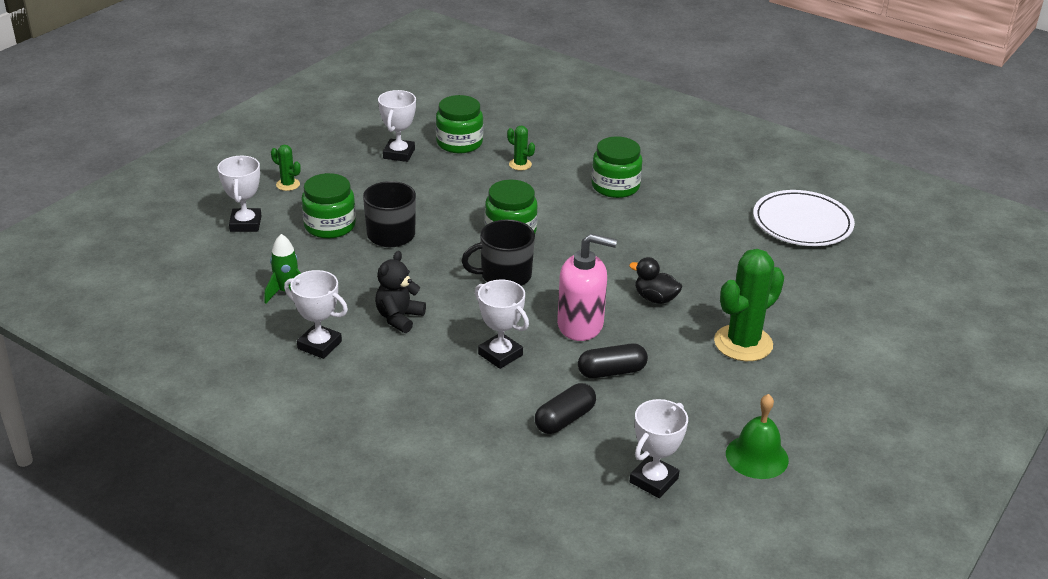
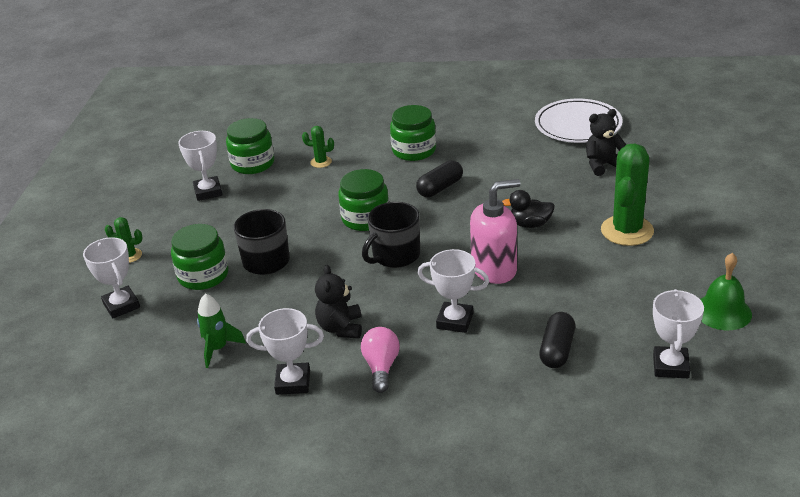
camera: 25 degrees left, 0 degrees up
(401, 365) = (381, 367): none -> pink light bulb
(611, 372) = (554, 295): black capsule -> black capsule (440, 188)
(786, 271) = (602, 165): none -> black teddy bear

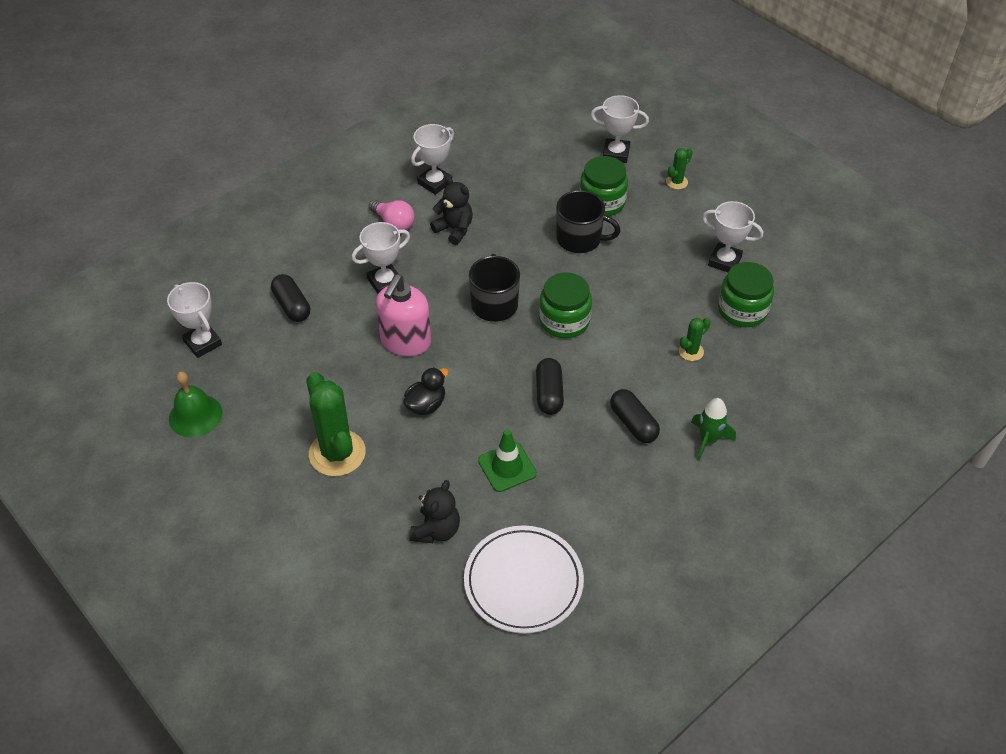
camera: 130 degrees right, 15 degrees up
(218, 349) = (510, 171): green rocket -> green rocket (708, 440)
(414, 150) = (633, 423): green jar -> black capsule
(520, 169) = (507, 467): none -> green traffic cone

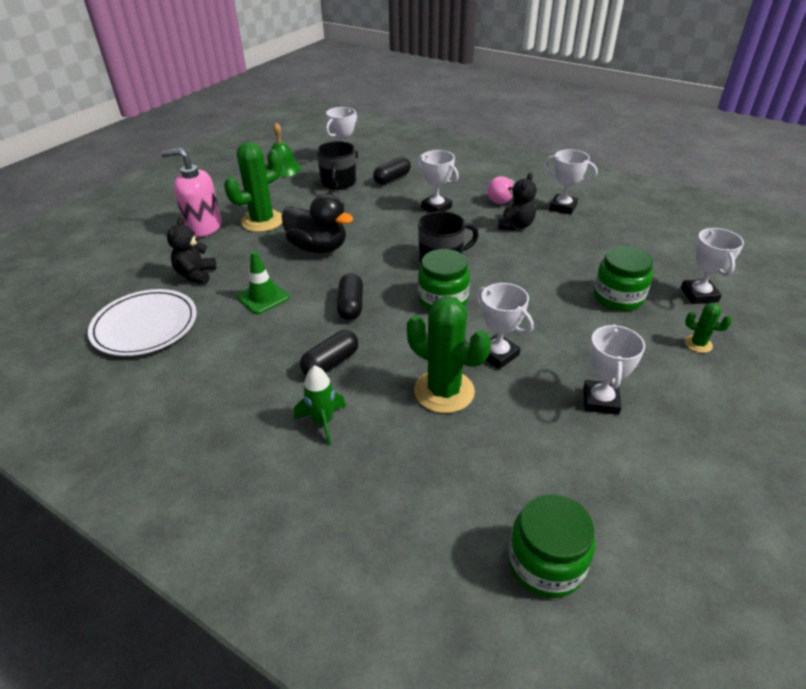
camera: 75 degrees right, 10 degrees down
(405, 341) = (379, 227): pink soap dispenser -> pink soap dispenser (203, 227)
(426, 405) = (318, 248): black duck -> black duck, size x1.73
(436, 530) = (196, 275): black teddy bear -> black teddy bear turned 90 degrees clockwise
(549, 394) = (350, 306): black capsule -> black capsule turned 75 degrees counterclockwise
(580, 239) = (555, 292): black mug -> black mug (338, 183)
(654, 304) = (498, 354): none -> white trophy
(691, 351) = (444, 391): green cactus -> green cactus, size x2.11
(742, 310) = (530, 427): green jar -> green jar (546, 563)

